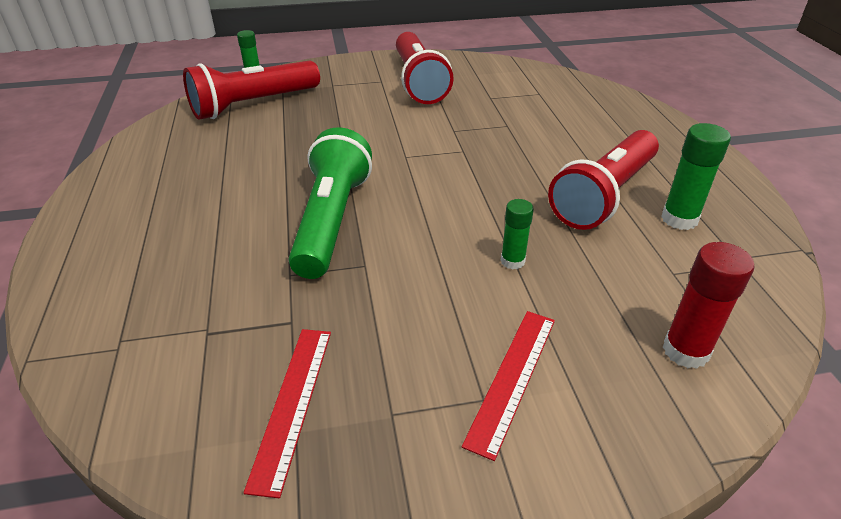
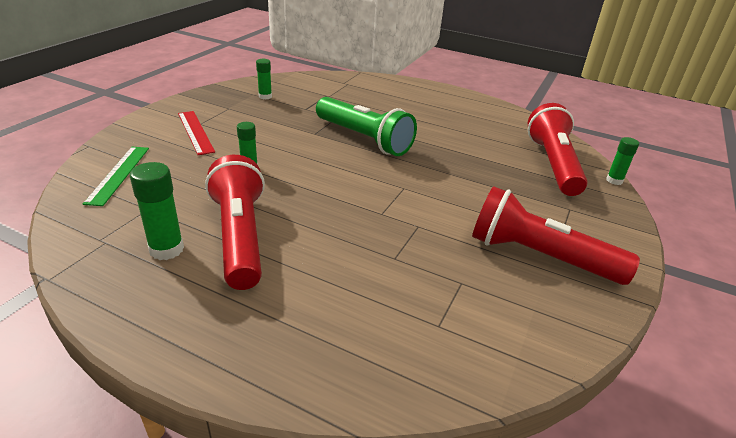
camera: 125 degrees right, 5 degrees down
(292, 404) = (265, 96): red ruler -> green glue stick
(685, 351) = (119, 174): red glue stick -> green ruler

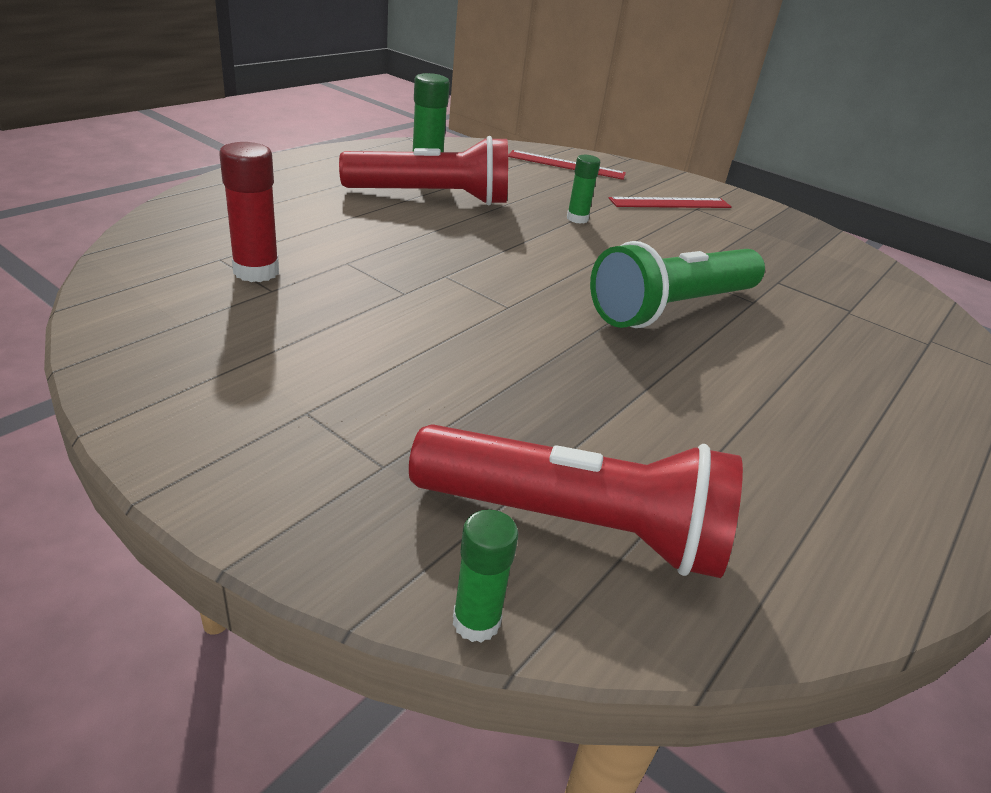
camera: 100 degrees right, 0 degrees up
(119, 174) = (566, 165): green ruler -> red ruler
(265, 96) = (810, 257): green glue stick -> none
(443, 297) = (256, 271): none -> red glue stick
(539, 256) = (273, 367): red flashlight -> none

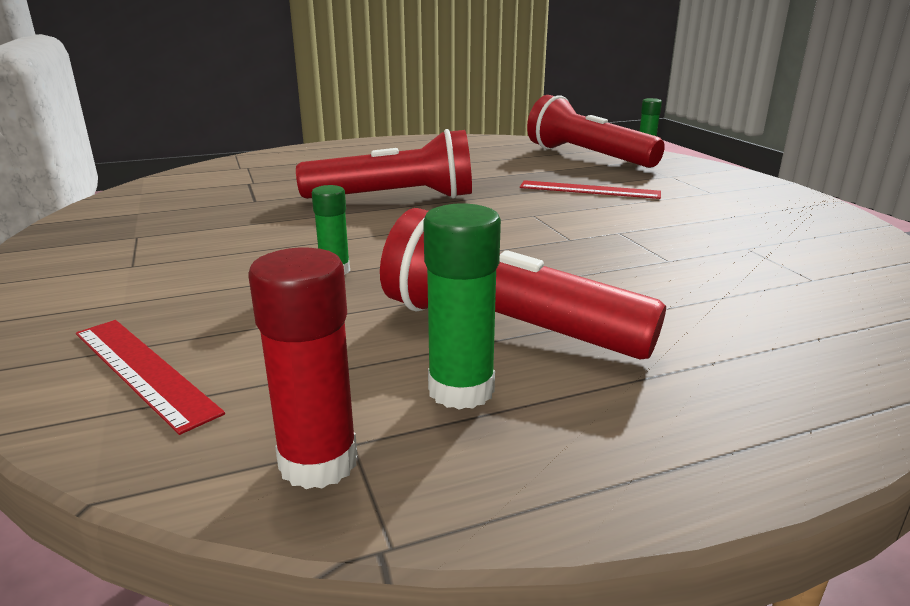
camera: 145 degrees left, 10 degrees down
(256, 271) = (766, 262): red glue stick -> red glue stick (318, 462)
(670, 203) = (151, 275): red ruler -> red ruler (589, 190)
(672, 308) = (394, 198): green flashlight -> red flashlight

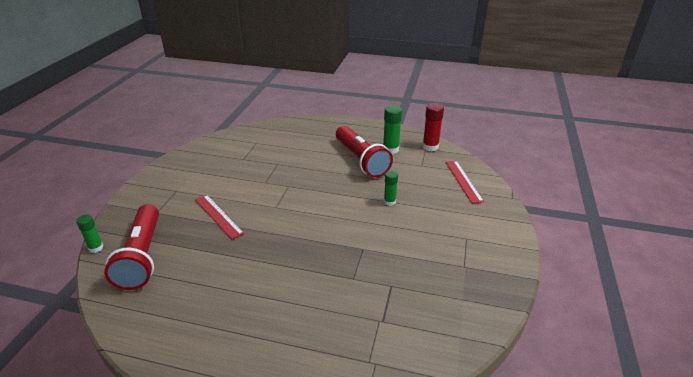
camera: 145 degrees left, 10 degrees up
(394, 198) = (316, 251): red flashlight -> none

